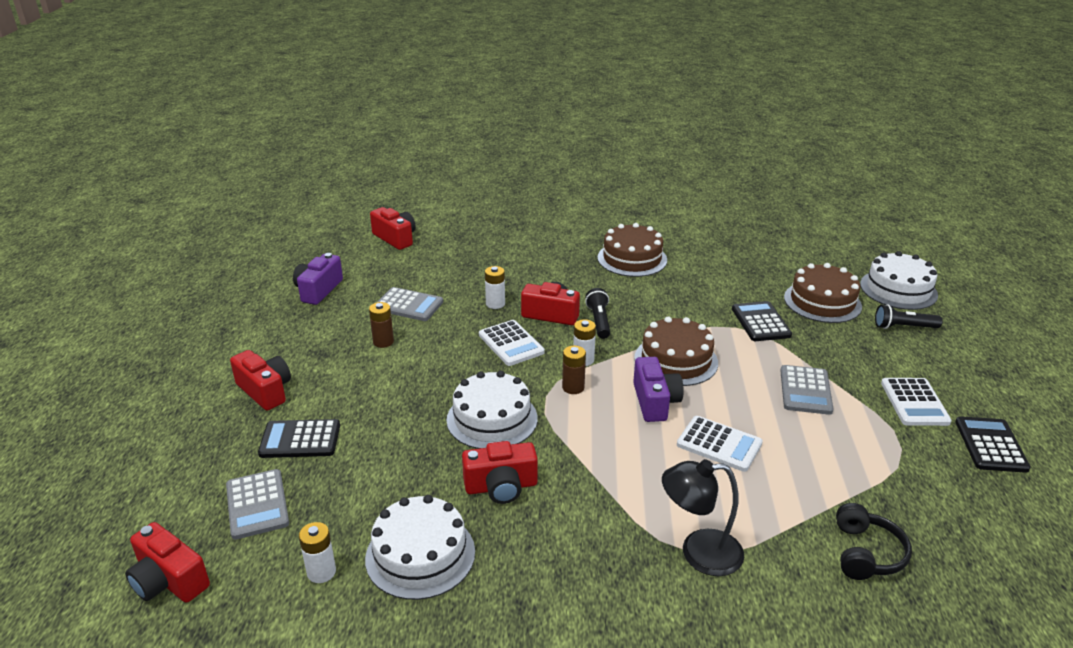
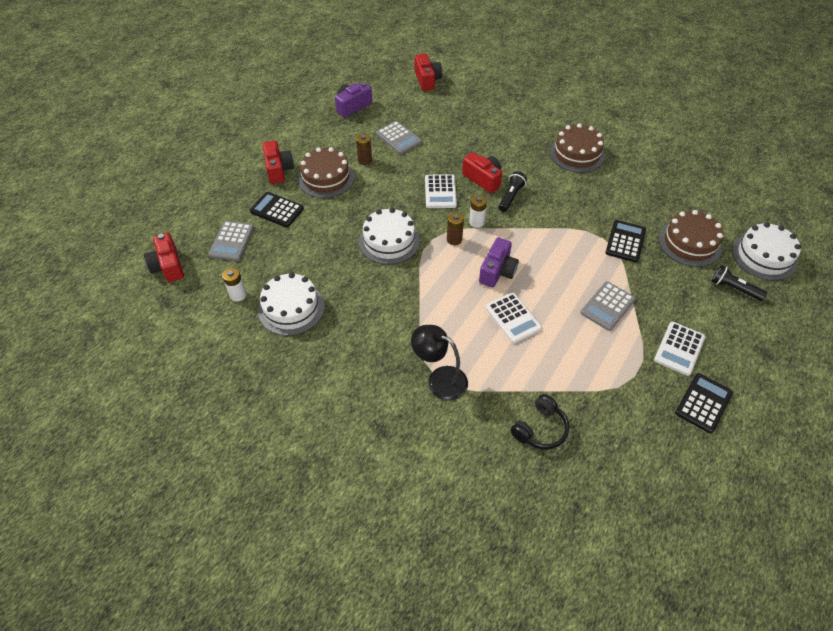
camera: 30 degrees right, 20 degrees up
(495, 304) = (453, 157): white battery -> none
(501, 487) = (361, 287): red camera -> none
(676, 360) = (537, 247): brown cake -> brown cake (326, 178)

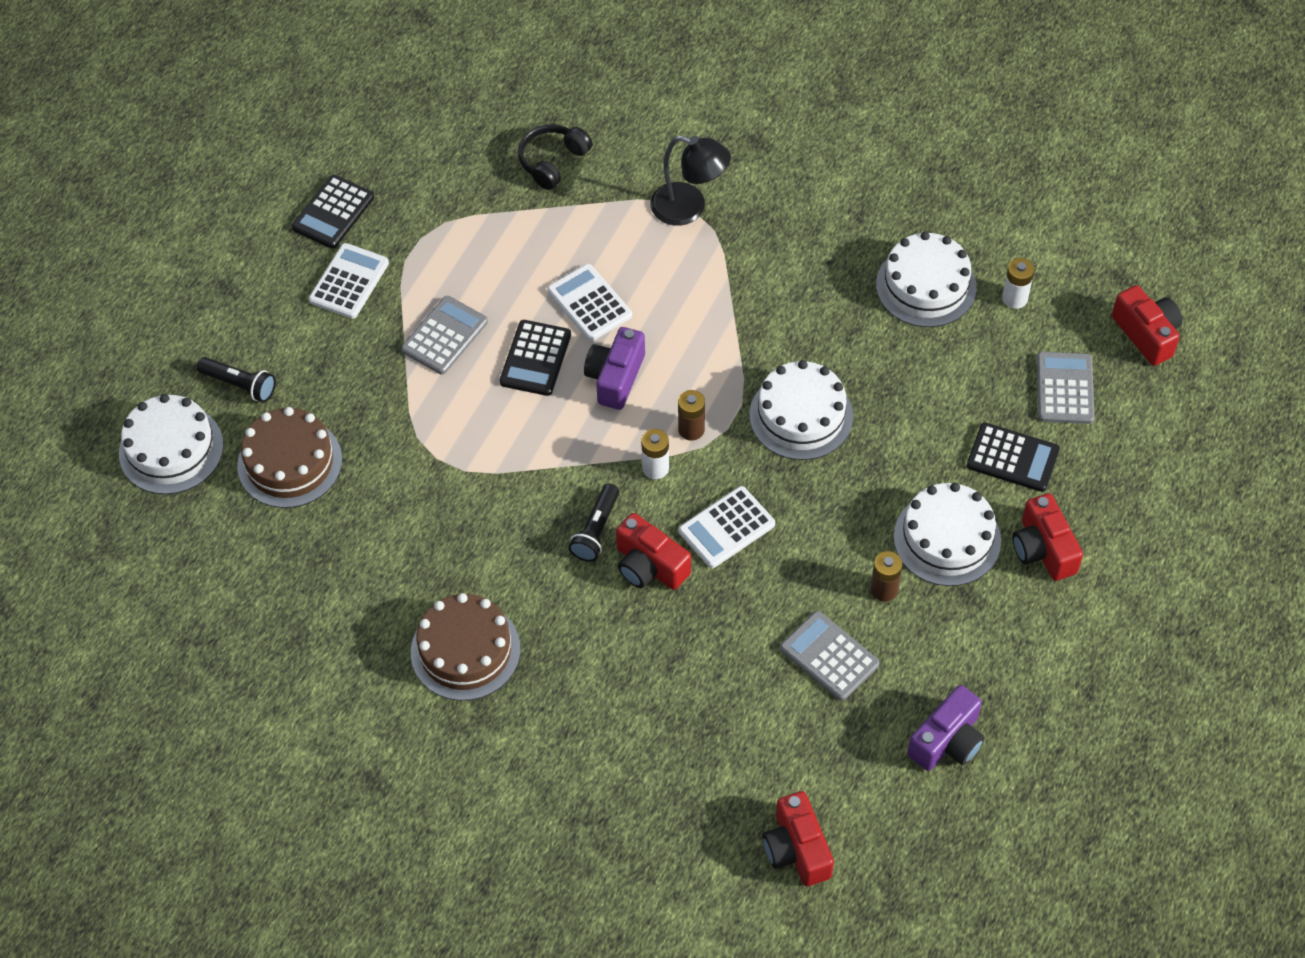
camera: 175 degrees right, 5 degrees up
(326, 178) = (947, 539): brown cake -> white cake
(440, 192) = (727, 528): white calculator -> white calculator turned 120 degrees counterclockwise
(625, 241) = (399, 455): black calculator -> black calculator (535, 358)

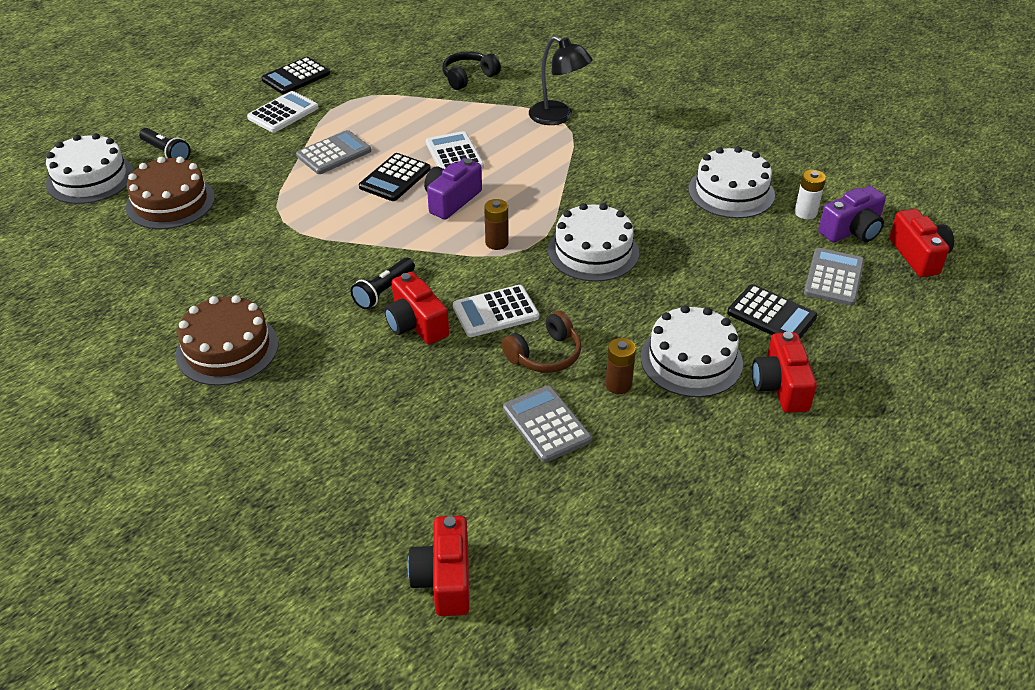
camera: 15 degrees right, 15 degrees down
(655, 468) = (454, 261): white battery -> none
(798, 571) = (545, 355): none -> brown headphones
(947, 741) = (635, 520): purple camera -> purple camera (852, 231)

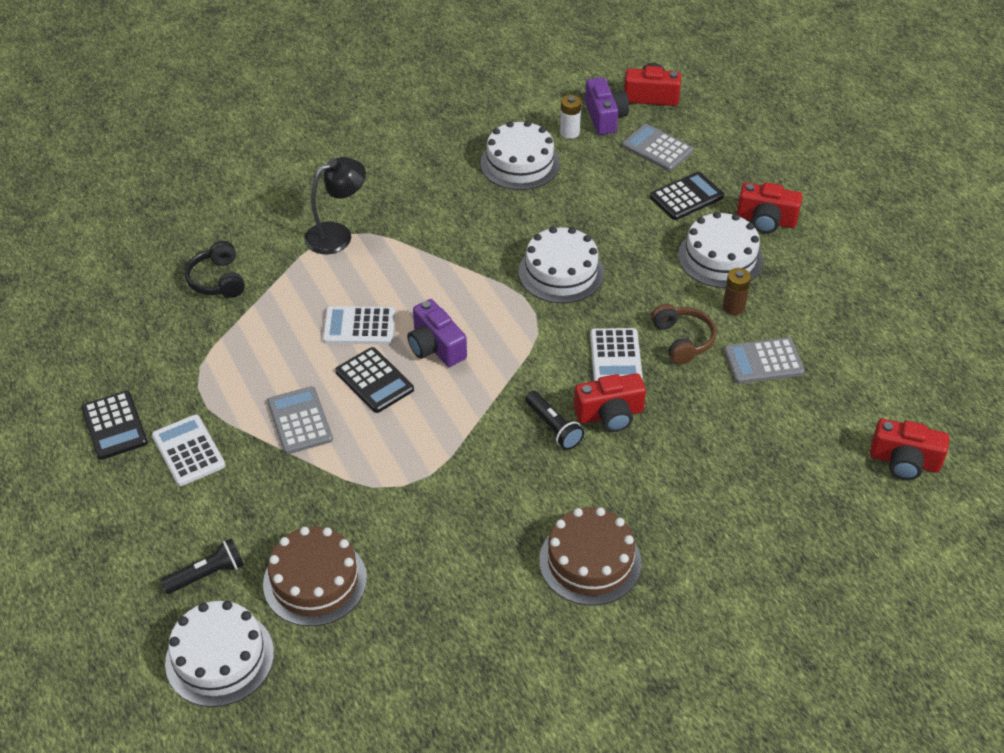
camera: 70 degrees left, 5 degrees up
(496, 243) = (518, 331): brown battery -> none

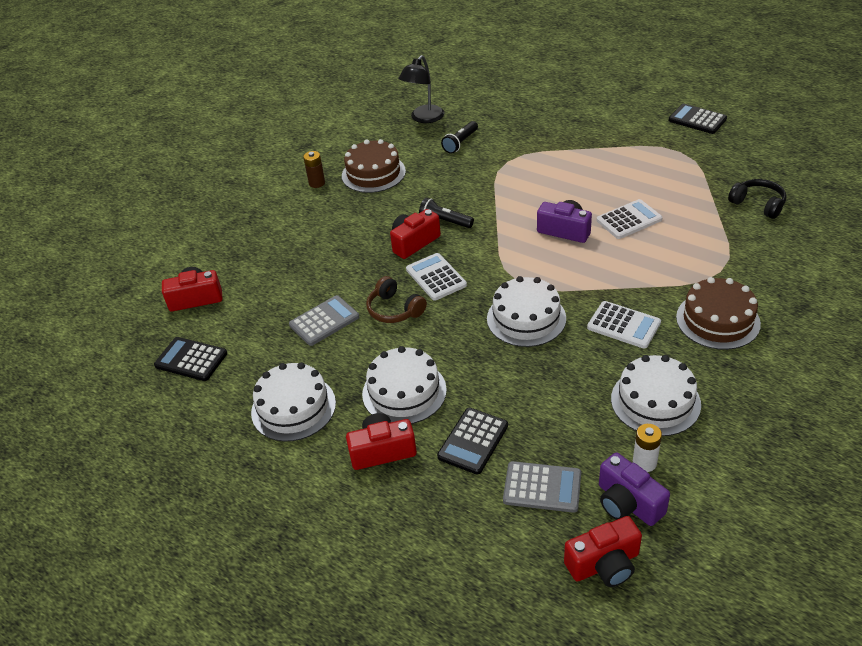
camera: 155 degrees right, 5 degrees down
(188, 451) = (642, 127): white calculator -> white calculator (623, 325)
(207, 574) = (565, 95): black flashlight -> black flashlight (460, 143)
(219, 658) = (523, 78): white cake -> white cake (293, 407)
(300, 421) = (600, 162): grey calculator -> none
(315, 581) = (510, 113): brown cake -> brown cake (717, 320)
(337, 234) = (723, 268): black lamp -> black lamp (424, 118)
(374, 380) = (581, 197): black calculator -> black calculator (191, 360)
(733, 307) = (369, 353): brown battery -> brown battery (317, 183)

